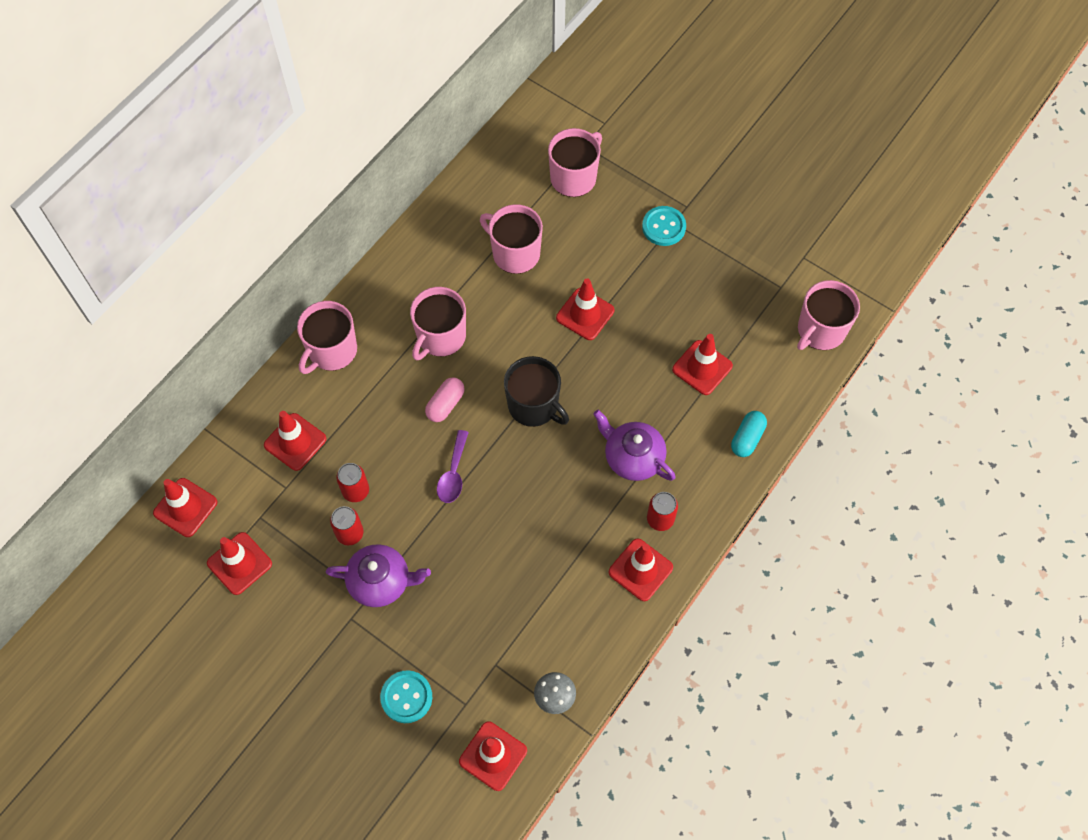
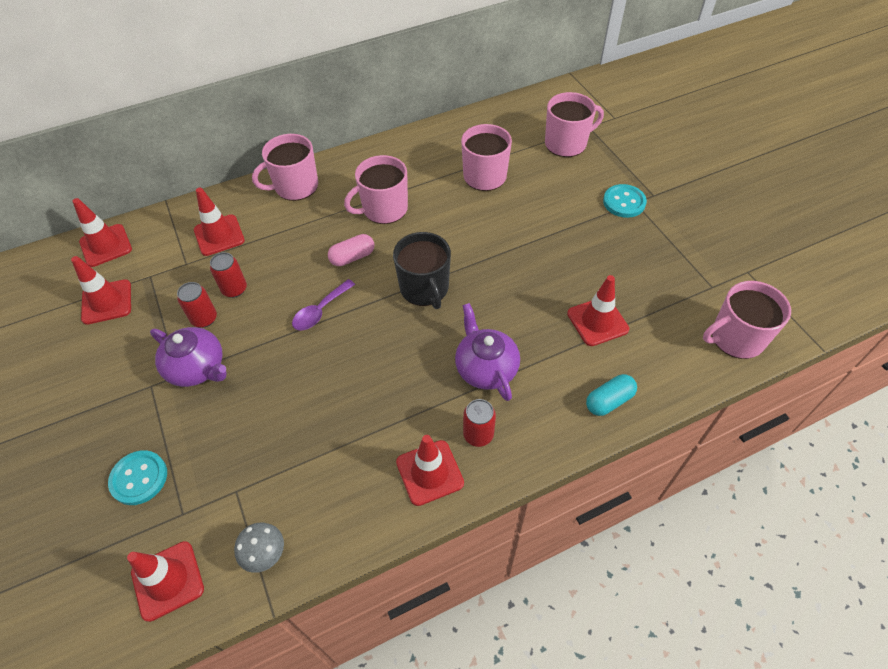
camera: 30 degrees right, 10 degrees down
(585, 314) = (514, 238): red traffic cone -> none

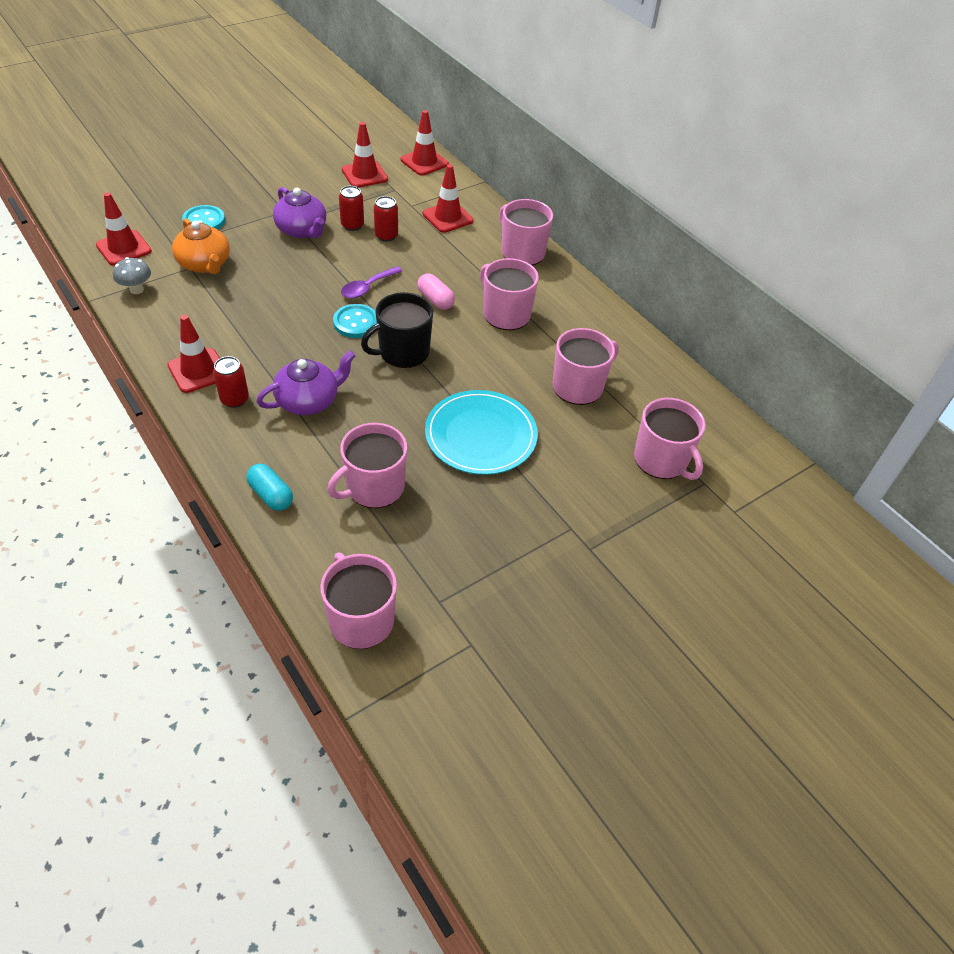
camera: 75 degrees right, 5 degrees down
(197, 368) = (302, 230): purple teapot -> purple teapot turned 60 degrees counterclockwise
(234, 473) = (205, 264): none -> orange teapot
(320, 311) = (367, 288): purple spoon -> purple spoon turned 75 degrees counterclockwise
(537, 243) = (481, 435): none -> turquoise plate
(597, 321) = (374, 487): red traffic cone -> pink mug
(624, 202) = (568, 517): turquoise button -> turquoise button (356, 322)

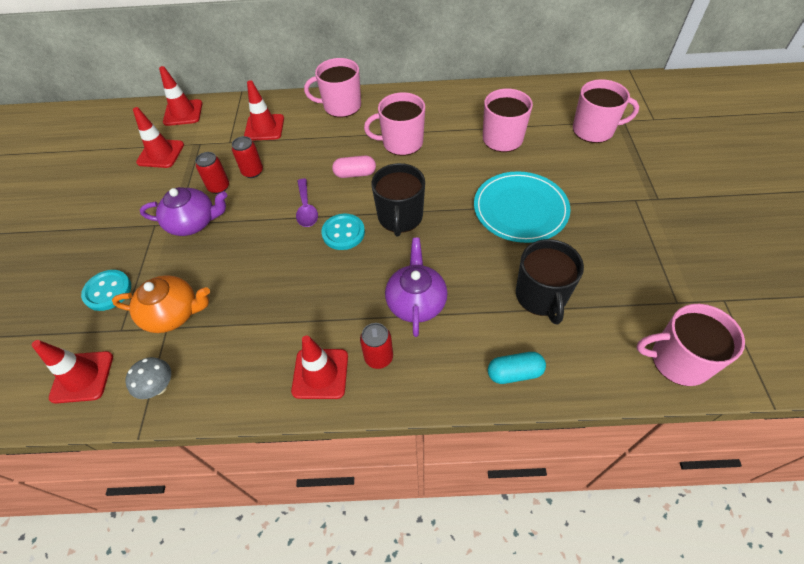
camera: 50 degrees left, 5 degrees up
(374, 487) = (541, 296): pink mug -> black mug

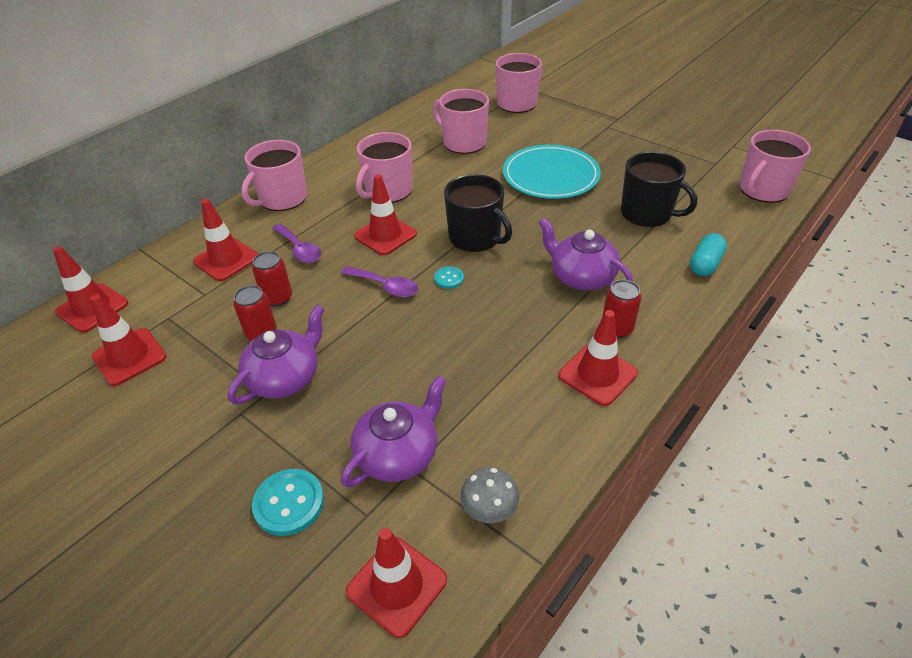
camera: 50 degrees left, 10 degrees down
(173, 313) = (398, 454): orange teapot -> purple teapot
(302, 148) = (299, 249): none -> purple spoon
(343, 233) = (449, 278): turquoise button -> turquoise button, size x0.58
(355, 174) = (385, 235): pink capsule -> red traffic cone

